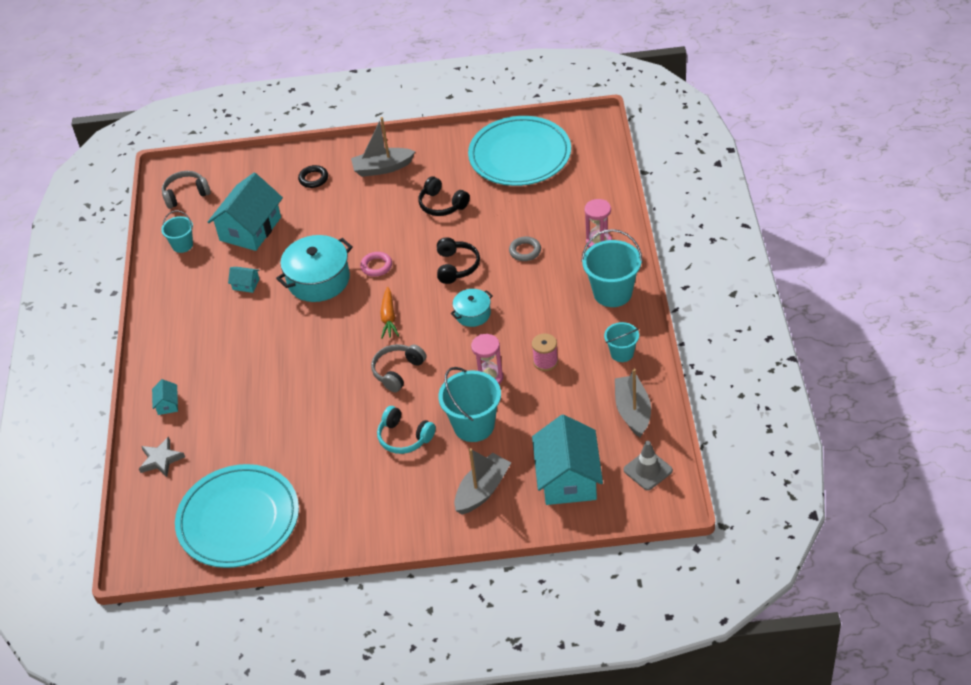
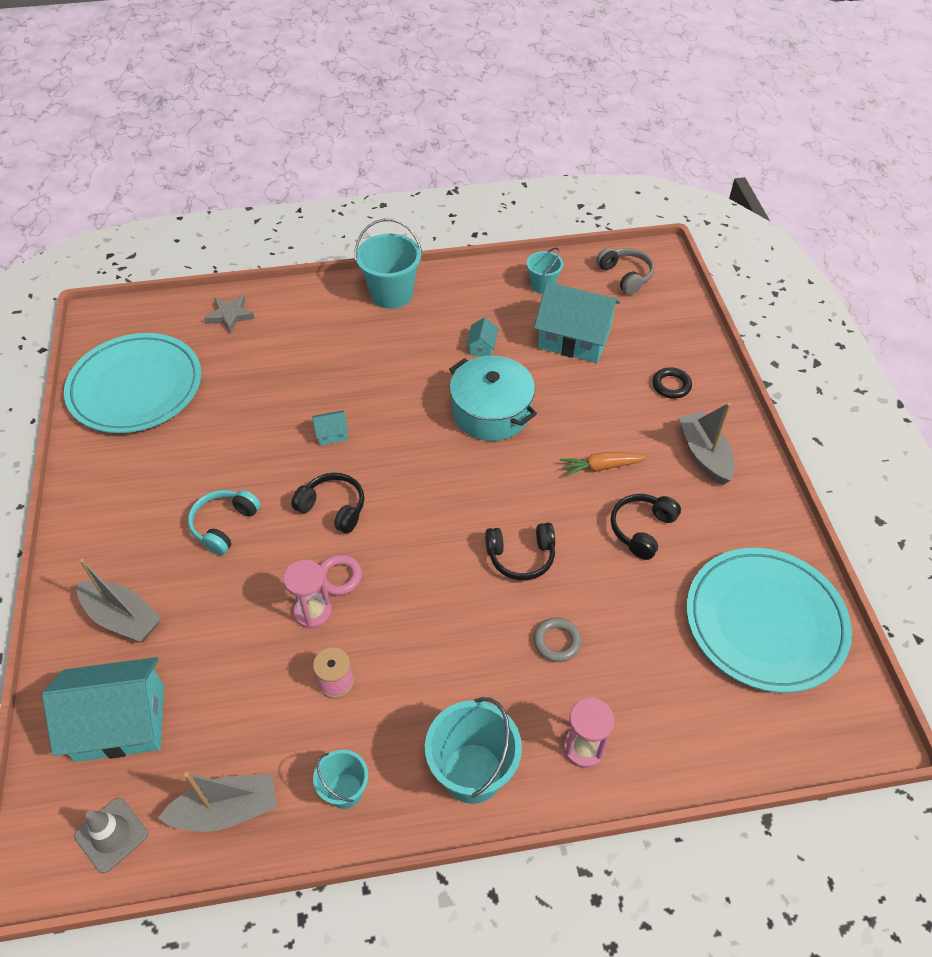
camera: 80 degrees right, 5 degrees up
(167, 404) = (305, 309): turquoise house -> turquoise house (332, 434)
(376, 266) = (517, 467): pink ring -> pink ring (339, 577)
(389, 318) = (425, 489): orange carrot -> orange carrot (601, 467)
(398, 371) = (333, 508): grey headphones -> black headphones
(472, 314) = (431, 583): turquoise pot -> none
(474, 425) = (232, 600): turquoise bucket -> turquoise bucket (391, 294)

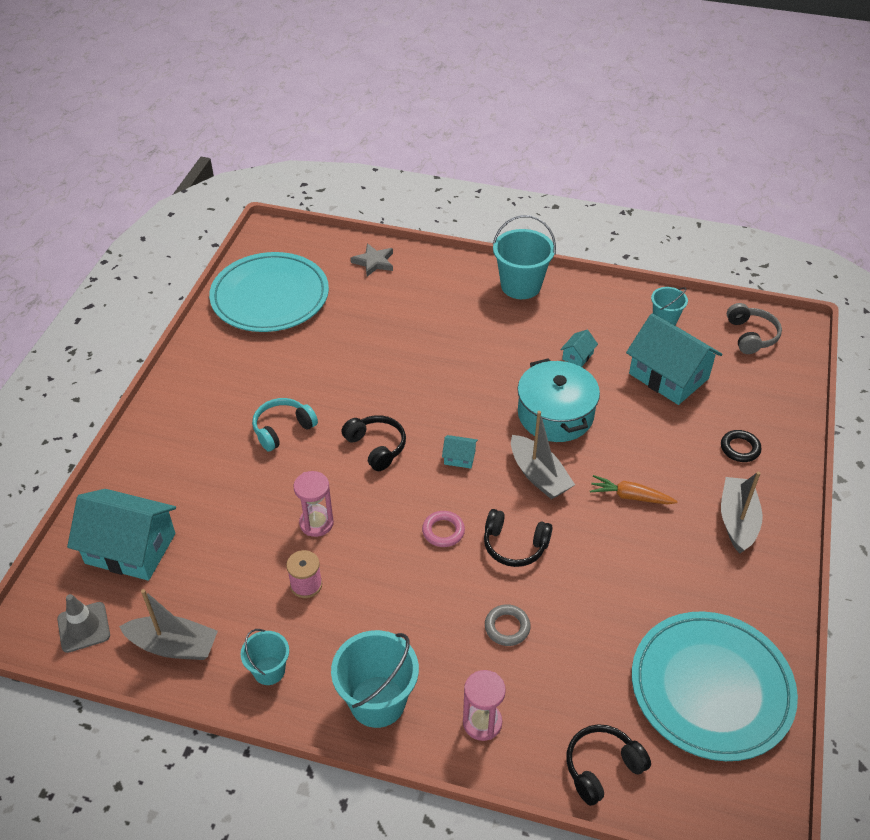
camera: 25 degrees right, 5 degrees down
(123, 618) = (171, 471): grey boat -> grey boat (539, 475)
(332, 434) = (407, 386): turquoise house -> turquoise house (459, 457)
(339, 577) = (352, 504): pink ring -> pink ring (443, 531)
(642, 529) = (638, 564): black headphones -> black headphones (602, 767)

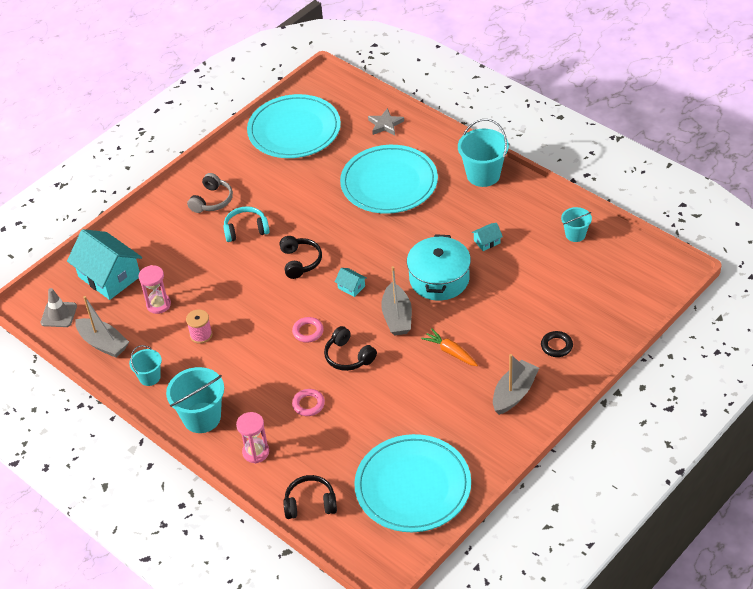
camera: 30 degrees right, 0 degrees up
(316, 523) = (230, 299): pink hourglass -> pink hourglass (158, 304)
(422, 324) = (389, 183): none -> turquoise plate
(507, 627) = (308, 404): grey ring -> pink ring
(668, 376) = (544, 278): turquoise house -> none
(751, 335) = (634, 267): grey headphones -> grey headphones (212, 200)

